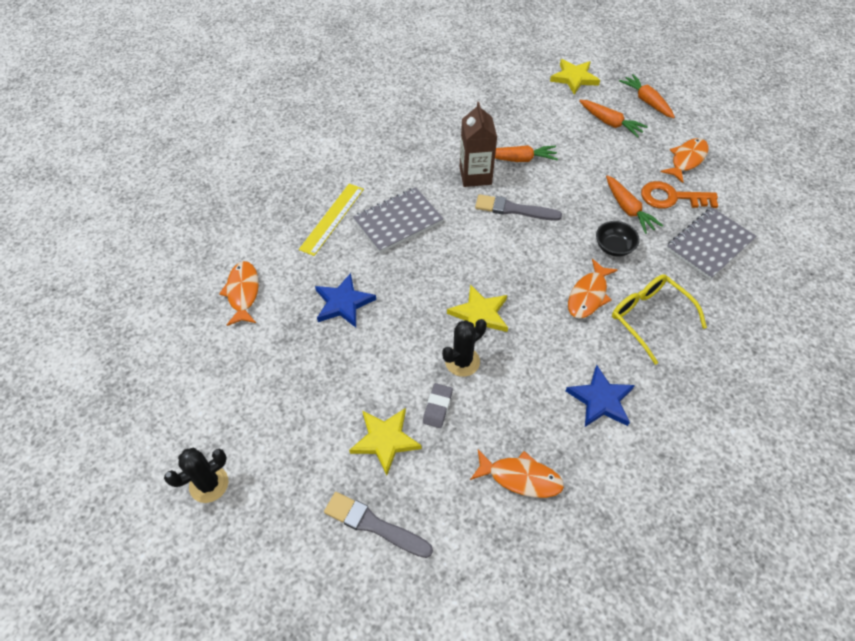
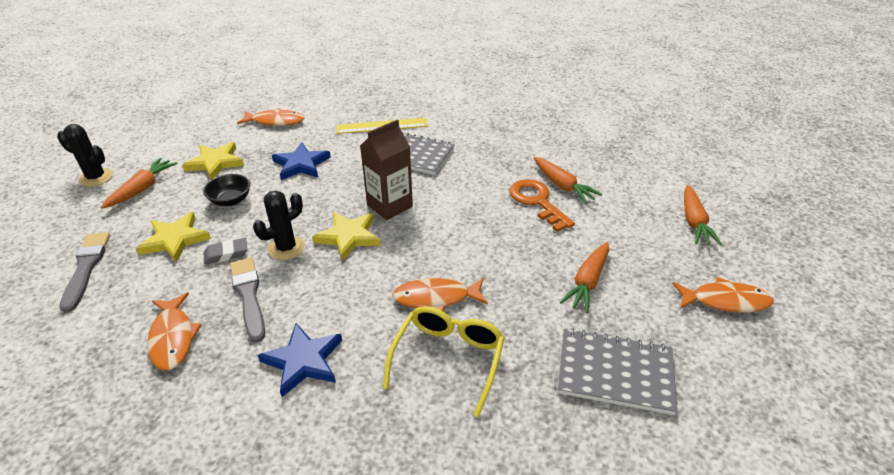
camera: 55 degrees right, 15 degrees down
(243, 293) = (275, 121): orange fish -> orange fish turned 45 degrees clockwise
(462, 361) = (286, 248): black cactus -> black cactus turned 60 degrees counterclockwise
(475, 175) = (510, 170): brown carton -> brown carton (389, 206)
(514, 209) = (495, 207): grey brush -> grey brush (249, 296)
(574, 78) = (719, 175): yellow star -> yellow star (215, 163)
(614, 247) = (521, 291): black bowl -> black bowl (231, 200)
(646, 101) = (767, 235): orange carrot -> orange carrot (142, 189)
(671, 198) = (648, 310): orange key -> orange key (537, 202)

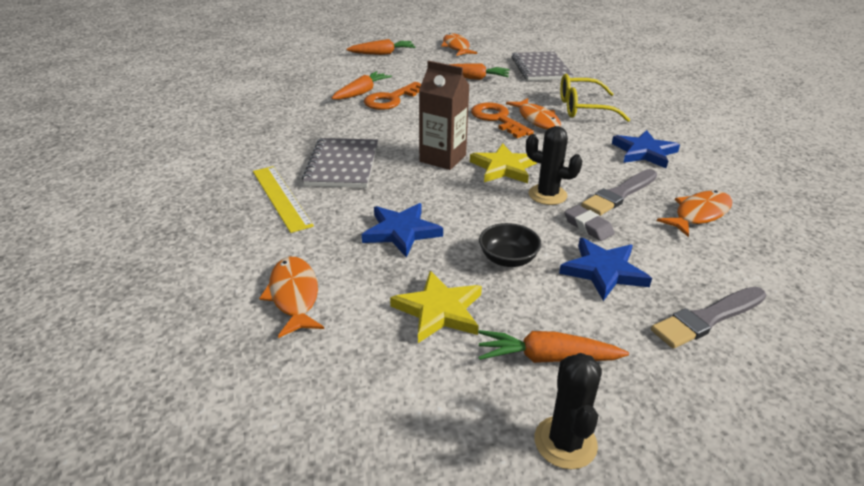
camera: 110 degrees left, 5 degrees down
(175, 239) = (604, 271): yellow star -> blue star
(453, 265) = (497, 119): none -> orange key

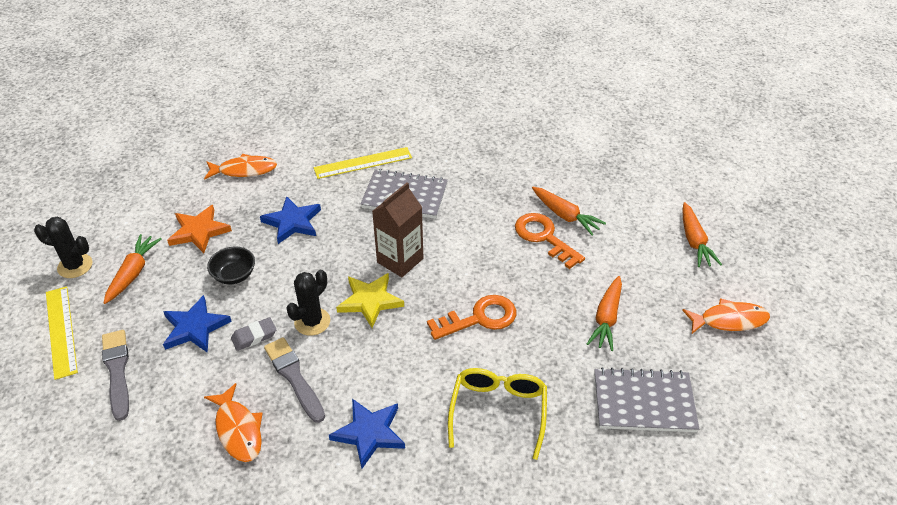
camera: 100 degrees right, 10 degrees up
(439, 310) = (199, 231): yellow star -> orange star
(537, 119) = (472, 354): orange fish -> none
(694, 404) = (61, 331): none -> yellow ruler

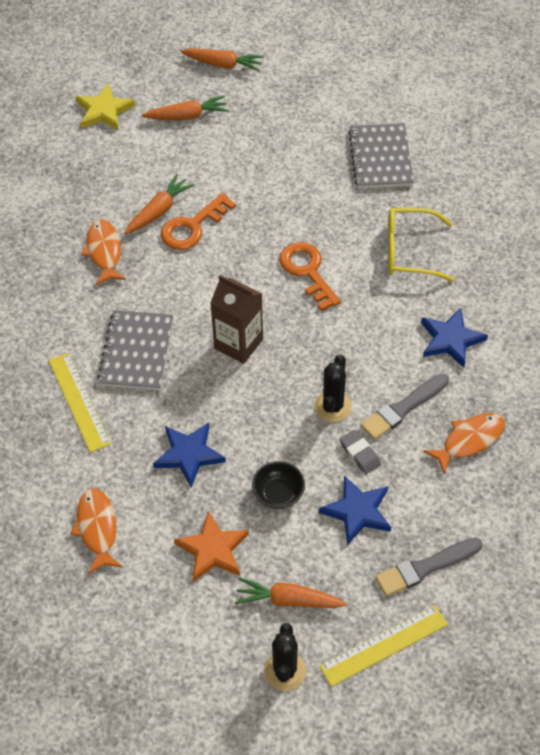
camera: 95 degrees left, 10 degrees up
(312, 322) = (333, 407): black cactus -> black cactus turned 75 degrees clockwise
(370, 301) = (298, 362): yellow star -> yellow star (104, 111)
(606, 318) = (293, 180): orange carrot -> orange carrot (223, 64)
(729, 320) = (283, 100): orange fish -> orange fish (104, 252)

